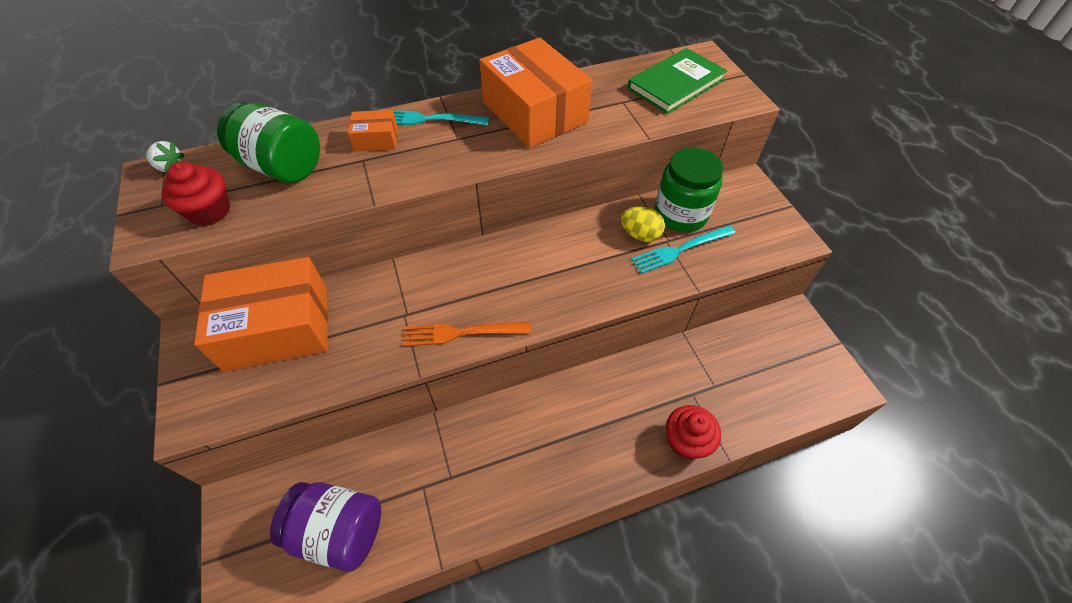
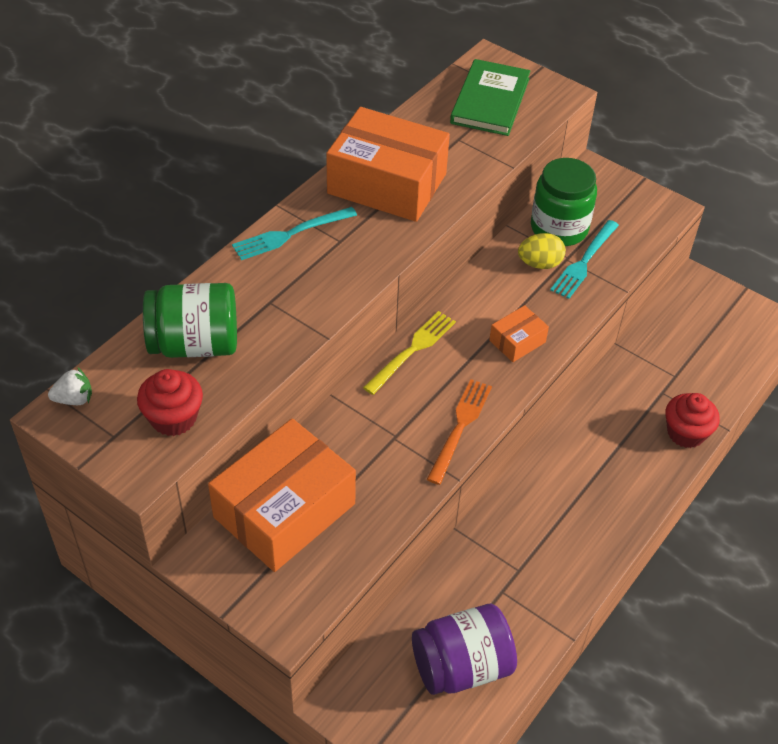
camera: 35 degrees left, 5 degrees down
(376, 139) = (260, 276): orange box -> orange box (517, 341)
(461, 333) = (460, 426): orange fork -> orange fork turned 150 degrees clockwise
(481, 254) = (412, 350): none -> yellow fork

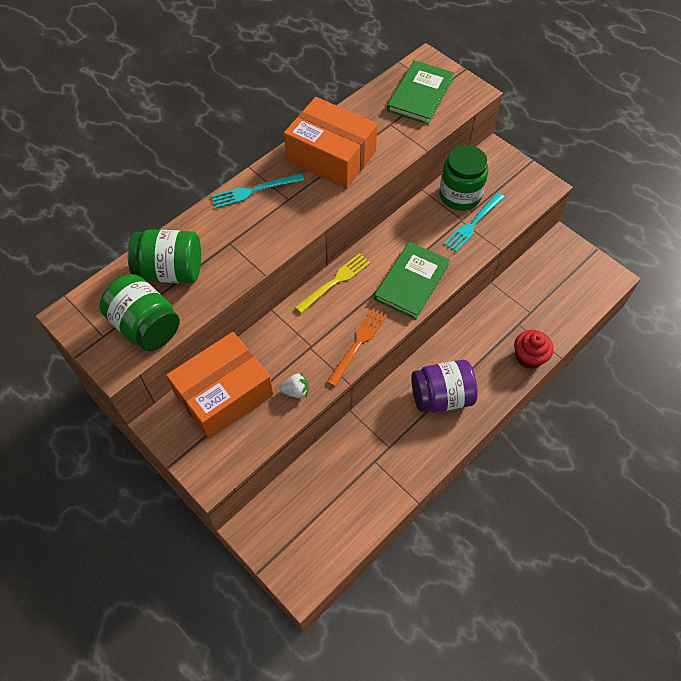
camera: 10 degrees right, 10 degrees up
(74, 399) = (81, 305): white strawberry -> white strawberry (296, 391)
(173, 418) = (146, 326): red cupcake -> green jar
(461, 666) = (336, 512): purple jar -> purple jar (441, 396)
(517, 341) = (412, 282): orange box -> green book
(539, 264) = (440, 222): yellow egg -> none

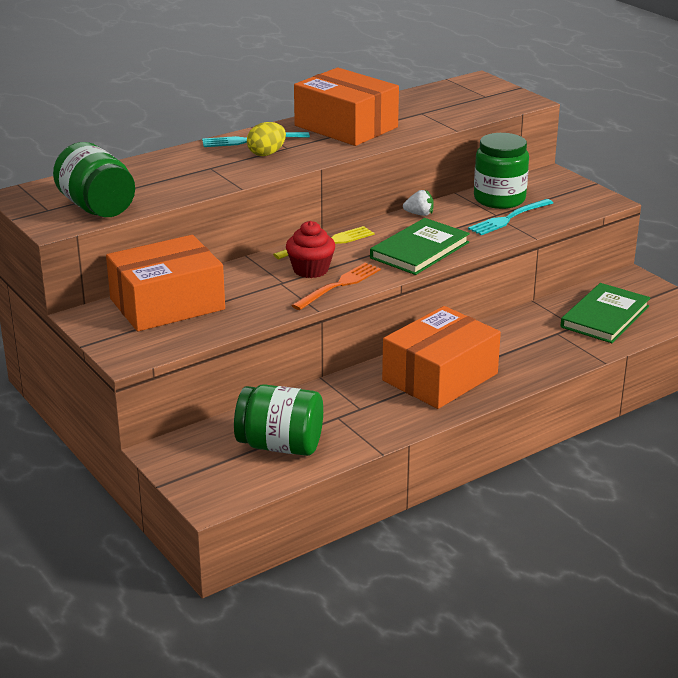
camera: 10 degrees right, 30 degrees down
(171, 271) = (139, 178): green jar -> green jar (280, 445)
(273, 212) = (266, 154): none -> yellow egg
(296, 391) = (252, 309): white strawberry -> white strawberry (419, 214)
(420, 95) = (463, 98): green book -> green book (605, 317)
(441, 396) = (440, 377): purple jar -> orange box
(529, 357) = (563, 358): red cupcake -> red cupcake (310, 270)

